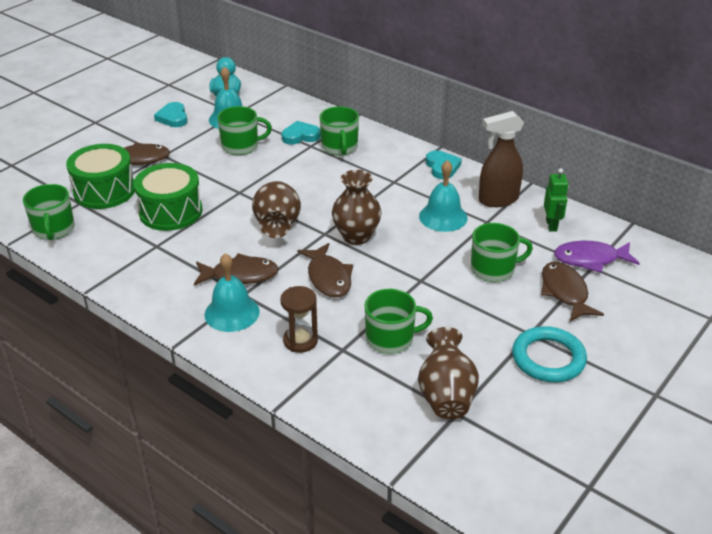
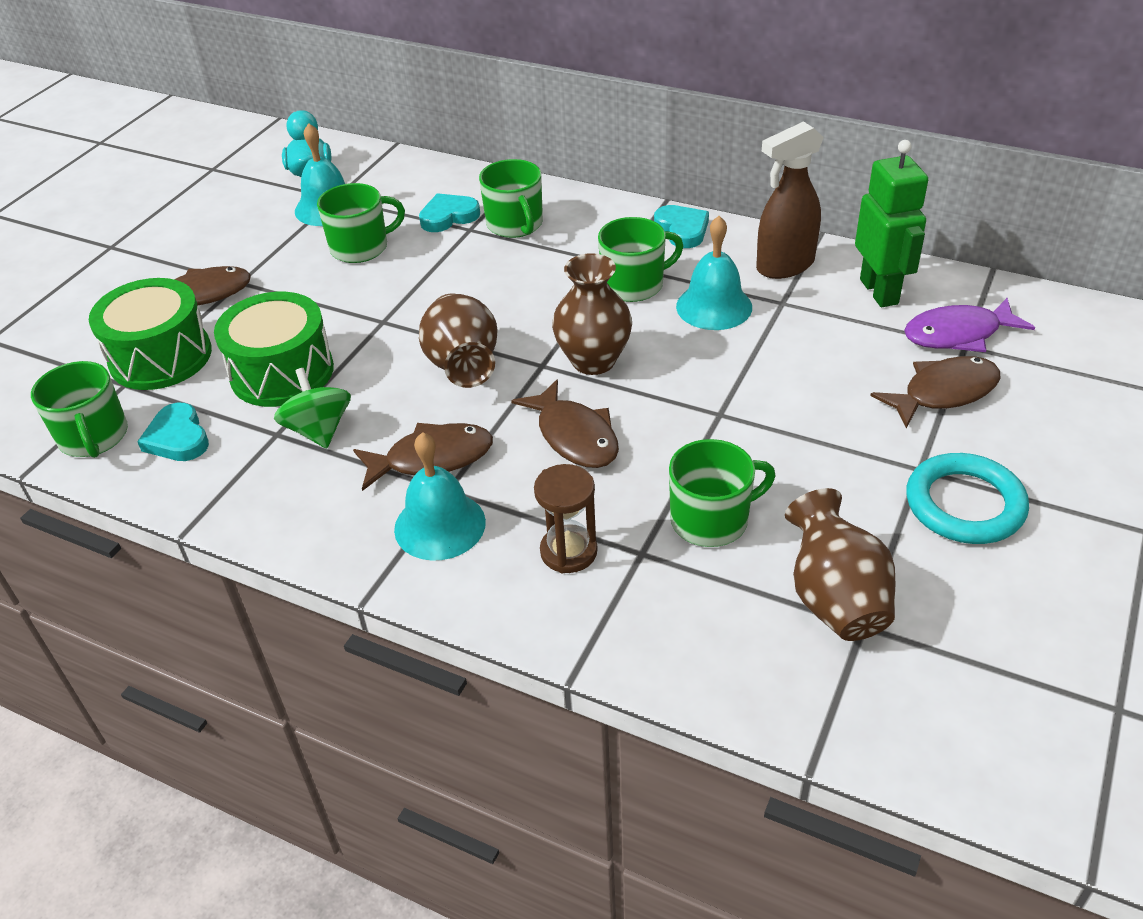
camera: 10 degrees left, 5 degrees up
(173, 118) = (236, 220): turquoise heart -> turquoise heart (178, 438)
(181, 248) = (319, 430): none -> green spinning top
(493, 269) = (823, 376): green mug -> green mug (634, 285)
(551, 225) = (879, 291): green robot -> green robot, size x1.60
(565, 292) = (943, 393): brown fish -> brown fish turned 90 degrees clockwise

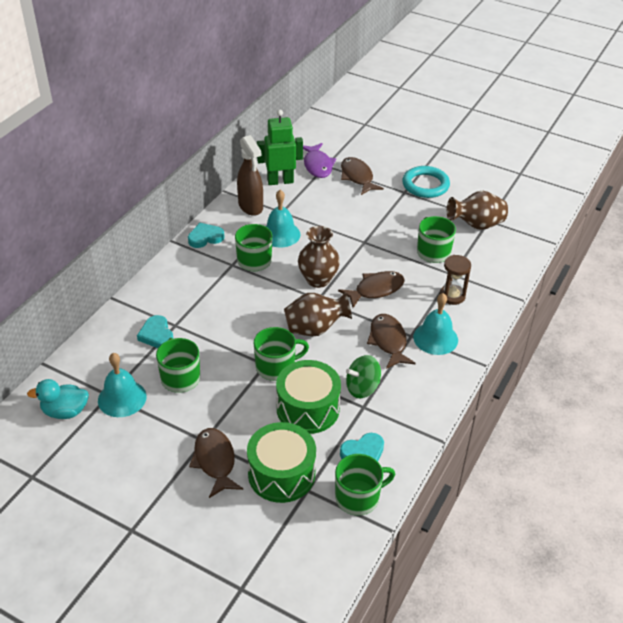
camera: 90 degrees left, 0 degrees up
(515, 224) = (177, 304): green mug -> green mug (276, 367)

